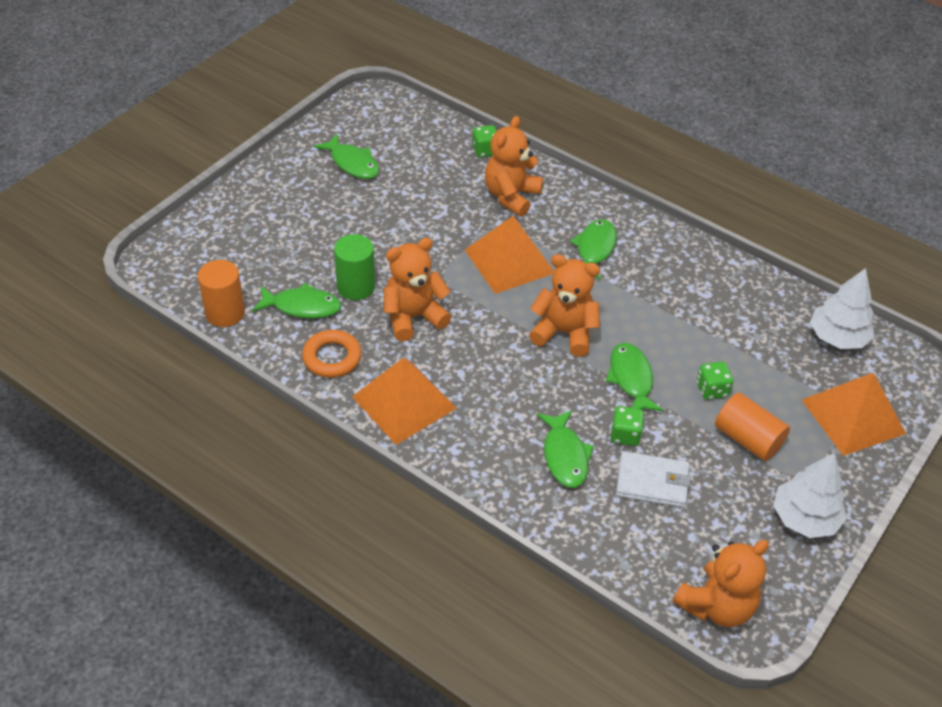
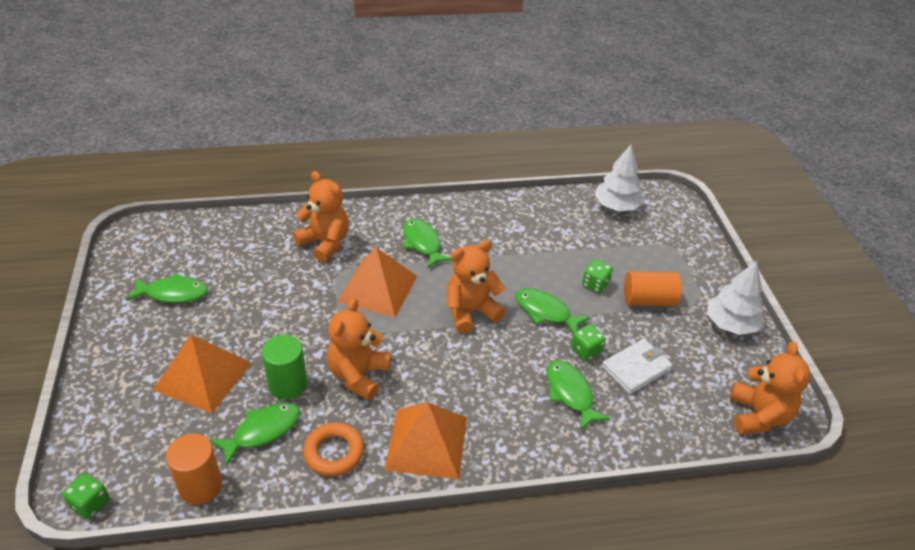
camera: 45 degrees left, 5 degrees down
(485, 151) = (268, 223): green dice -> green dice (90, 504)
(511, 196) = (325, 243): orange teddy bear -> orange teddy bear turned 150 degrees clockwise
(565, 456) = (570, 393): green fish -> green fish turned 150 degrees counterclockwise
(853, 416) = (678, 246): orange pyramid -> orange pyramid (202, 376)

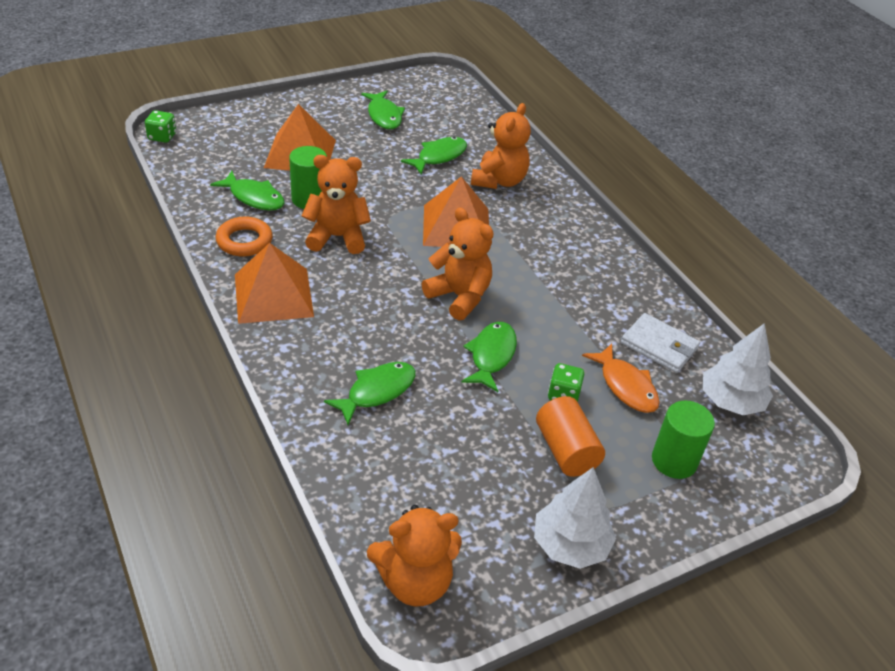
camera: 70 degrees right, 0 degrees up
(200, 486) = (191, 180): orange cylinder -> none
(423, 243) = (542, 244): green fish -> green fish (439, 157)
(586, 351) = (447, 398): green dice -> none
(593, 250) = (625, 386): none -> orange fish
(636, 368) = (441, 447): white wallet -> white wallet (659, 346)
(664, 251) = (674, 461): none -> green cylinder

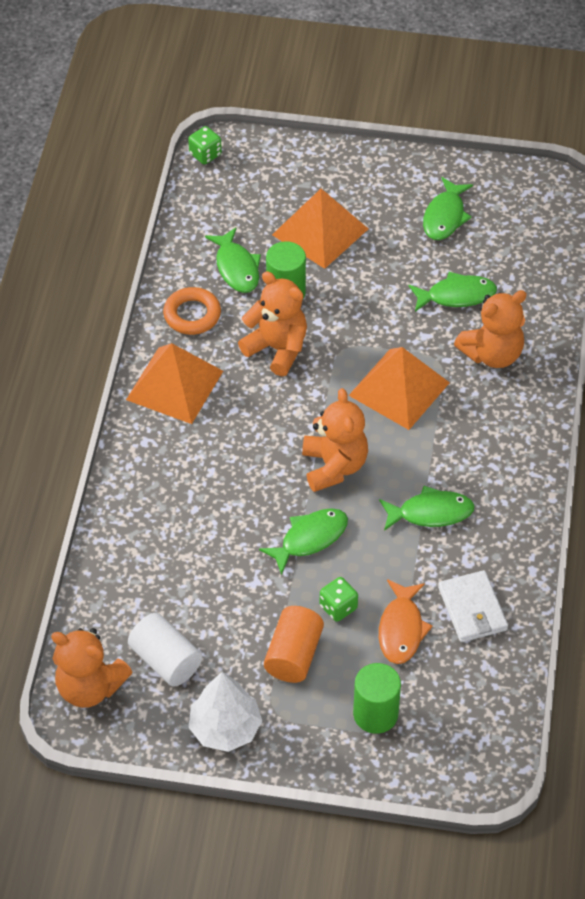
camera: 40 degrees right, 10 degrees up
(377, 392) = (186, 521): green fish -> green fish (430, 513)
(463, 515) = (166, 660): none -> white cylinder
(731, 401) = (483, 694): white tree -> none

